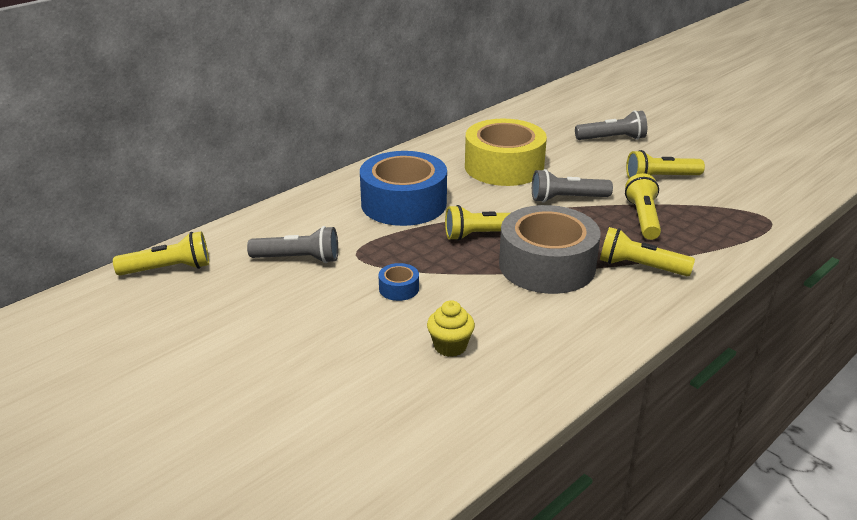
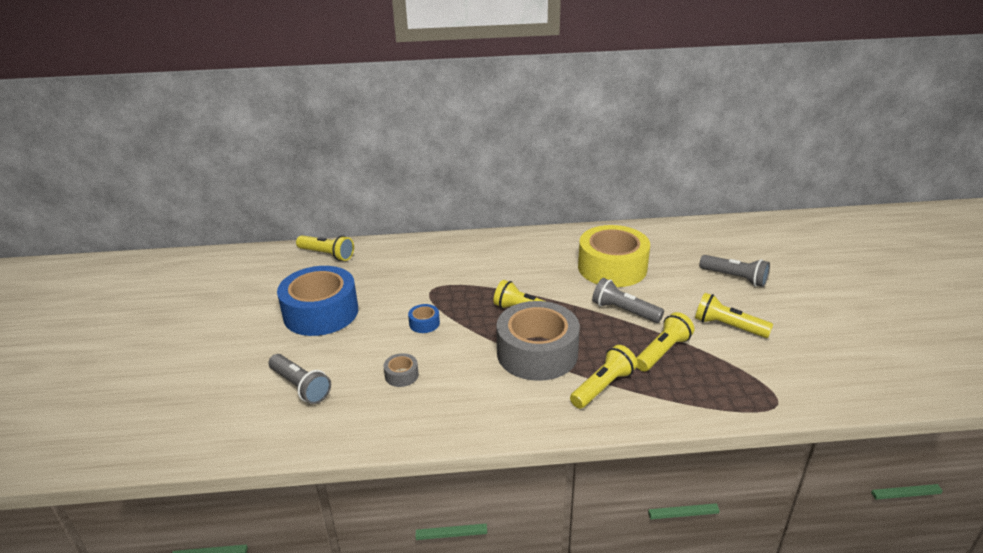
camera: 40 degrees right, 0 degrees up
(298, 259) = (396, 278): grey flashlight -> grey flashlight (300, 387)
(403, 203) = (505, 267): blue tape -> blue tape (321, 313)
(450, 346) = (401, 375): yellow cupcake -> grey tape
(640, 267) = (603, 387): yellow flashlight -> yellow flashlight turned 75 degrees clockwise

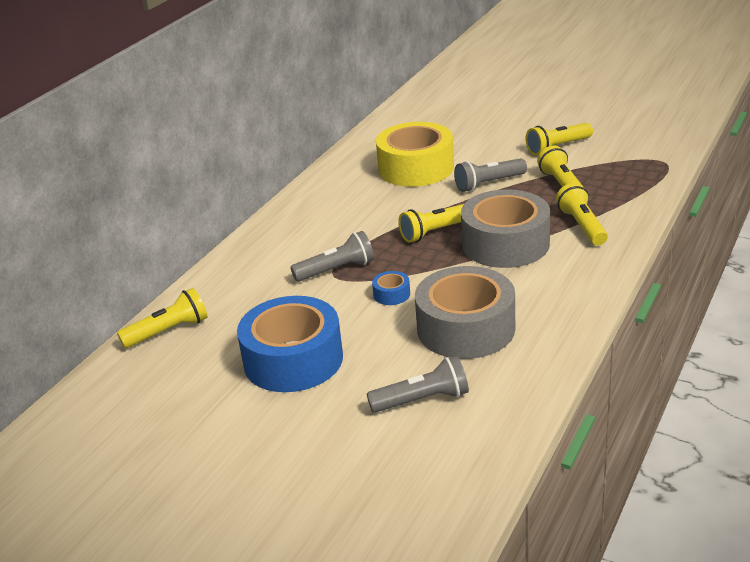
camera: 55 degrees left, 0 degrees up
(401, 375) = (466, 328): grey tape -> grey tape, size x2.50
(735, 278) = (496, 121): grey flashlight -> grey flashlight (336, 270)

